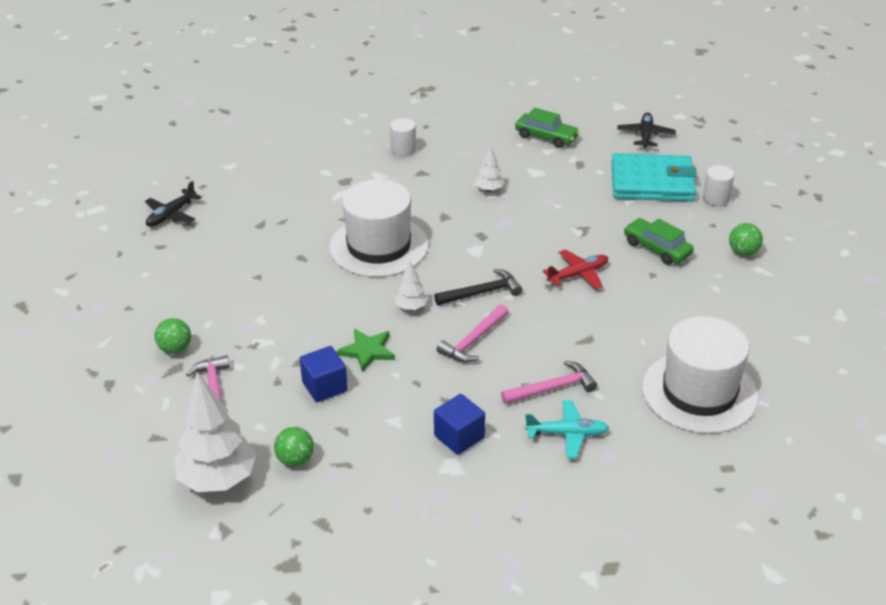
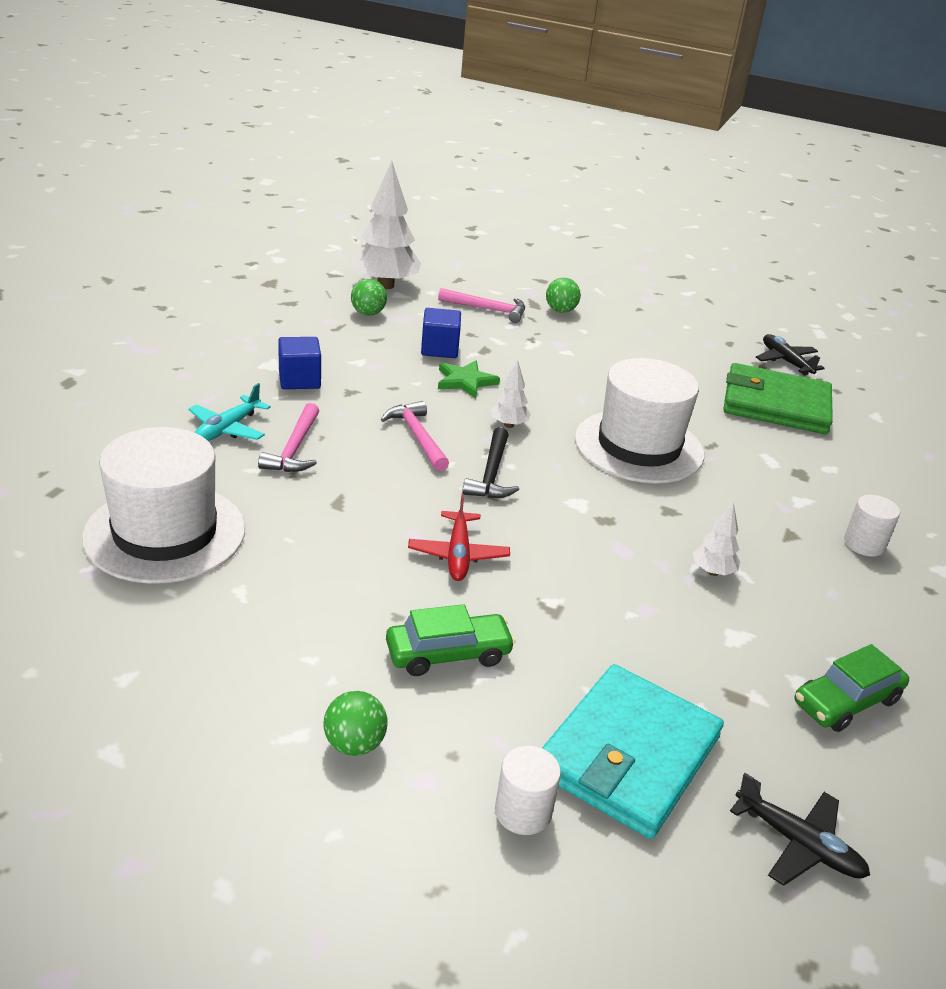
camera: 115 degrees right, 5 degrees down
(254, 206) = (776, 405): none -> green wallet

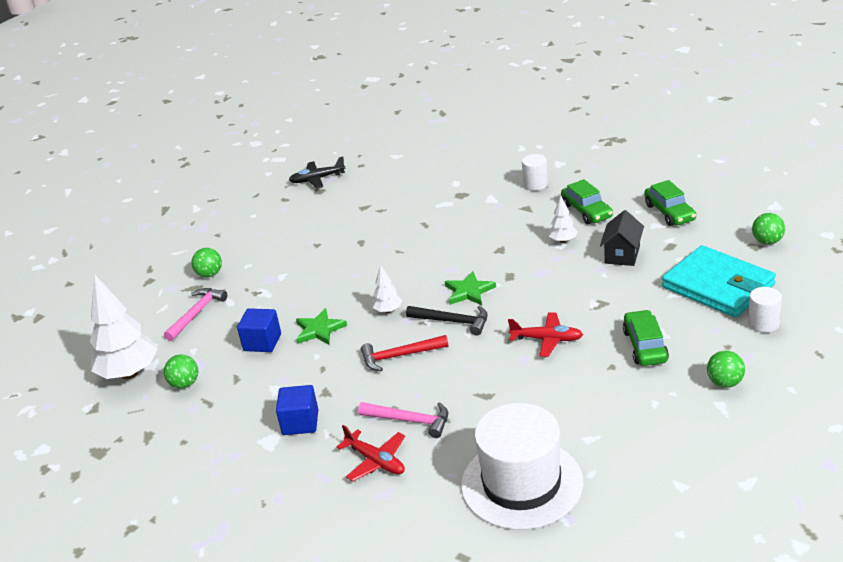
camera: 70 degrees left, 0 degrees up
(227, 429) = (376, 461): turquoise plane -> red plane
(417, 437) = (399, 356): pink hammer -> red hammer
(561, 485) = (469, 291): none -> green star
(639, 446) = (423, 254): white hat -> none
(693, 636) = (622, 254): none -> black house
(776, 405) = (376, 192): green wallet -> none
(798, 843) = (767, 241): black plane -> green ball
(808, 598) = (586, 211): none -> green car

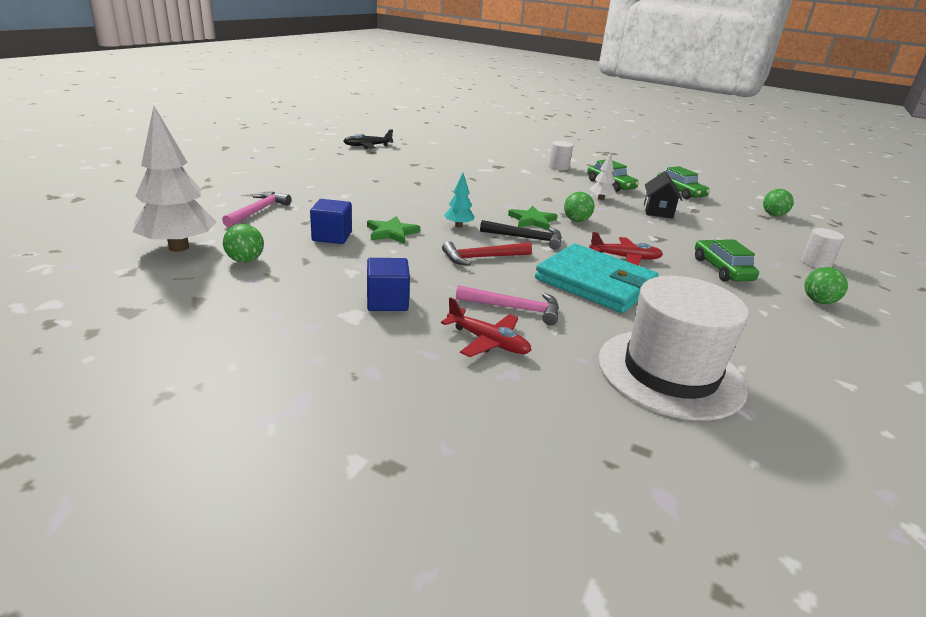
camera: 15 degrees left, 5 degrees down
(210, 274) = (271, 188): green ball -> green ball (576, 220)
(388, 310) = (458, 226): white tree -> turquoise tree
(718, 286) = (755, 236): turquoise wallet -> turquoise wallet (595, 283)

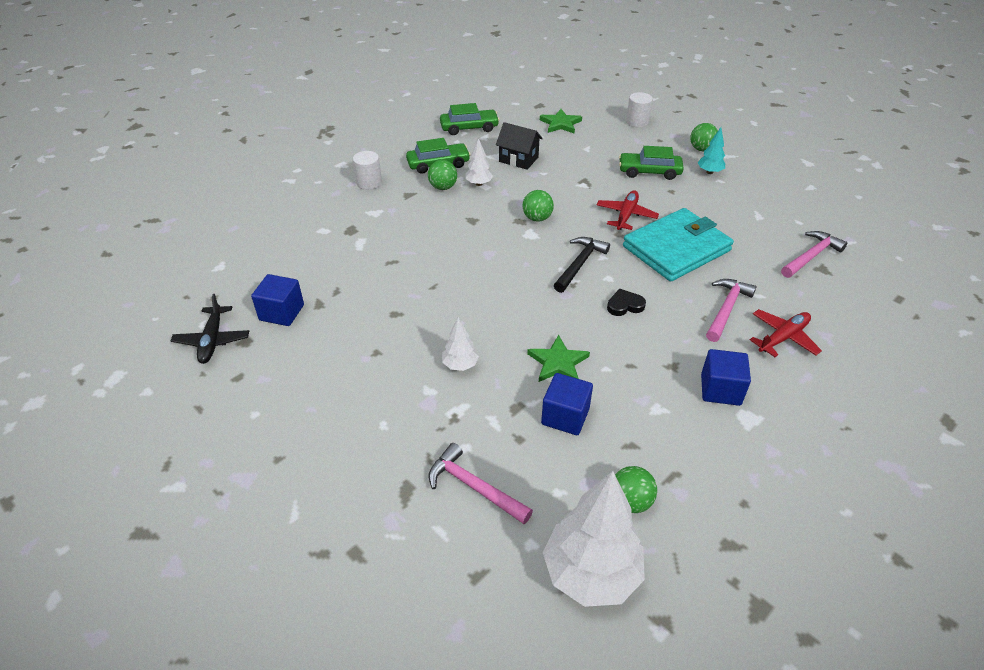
camera: 70 degrees left, 15 degrees up
(374, 202) = (460, 365): none -> white tree
(400, 157) = (282, 312): none -> blue cube
(458, 226) = (543, 305): turquoise tree -> turquoise tree (709, 172)
(482, 257) = (625, 305): red hammer -> black heart
(532, 220) = (533, 248): green star -> green star (560, 124)
(670, 373) = (811, 256): white hat -> pink hammer
(773, 215) = (536, 99): green ball -> green ball (443, 187)

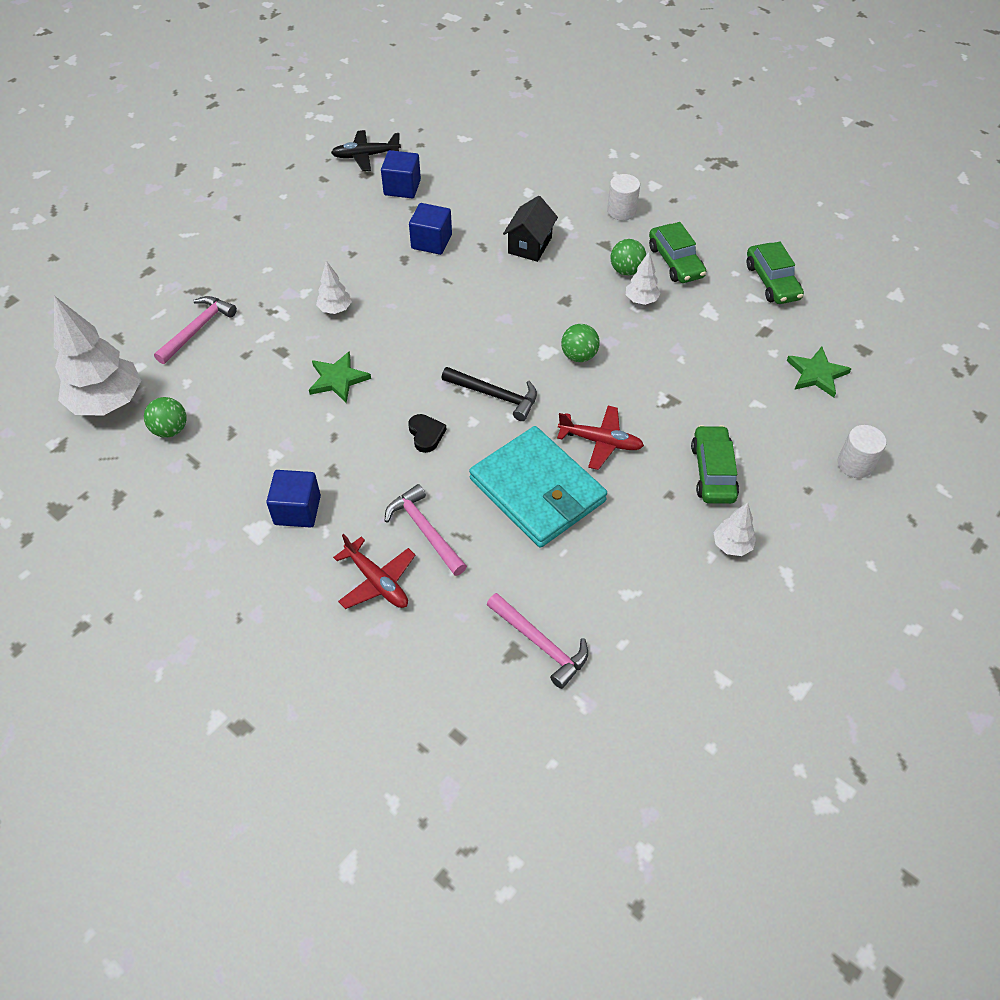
camera: 85 degrees right, 10 degrees up
(518, 159) = (707, 333): black house -> black house (530, 245)
(565, 416) = (269, 385): blue cube -> blue cube (431, 242)
(701, 149) = (796, 542): green ball -> none
(709, 172) = (731, 545): turquoise tree -> white tree
(726, 309) = (425, 530): pink hammer -> pink hammer turned 150 degrees counterclockwise

